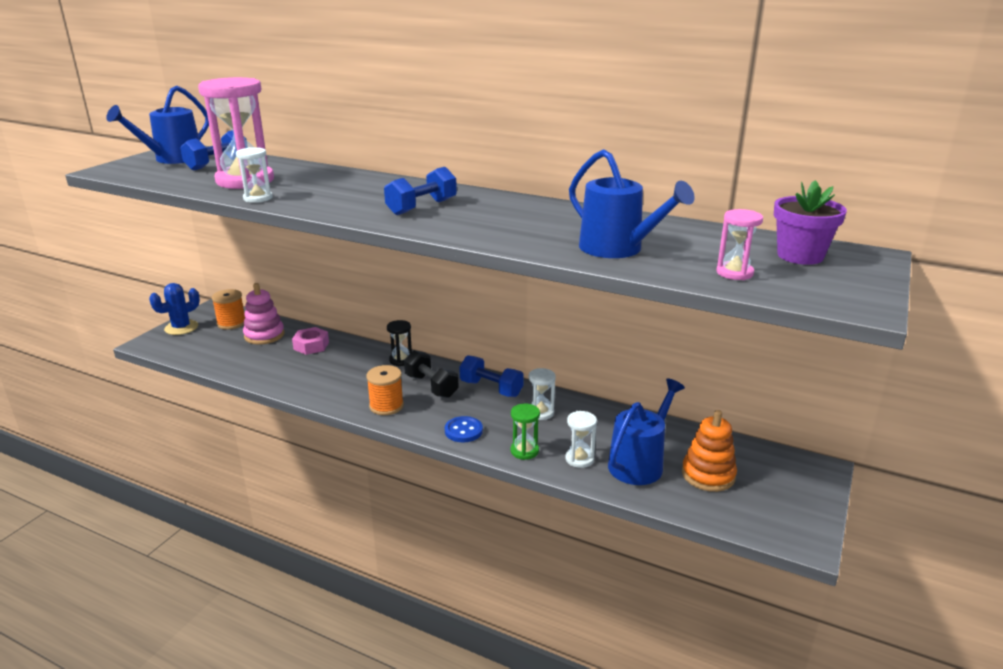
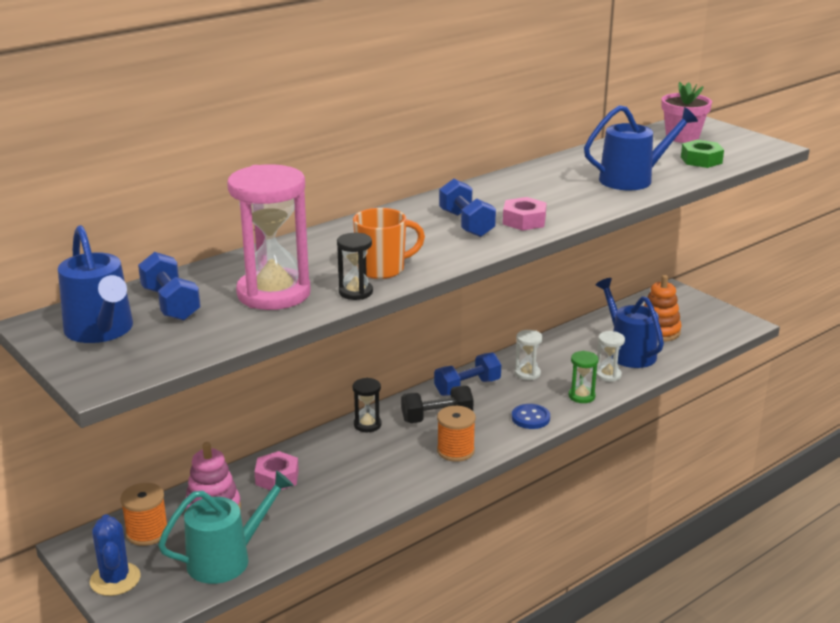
camera: 65 degrees left, 0 degrees up
(210, 354) = (226, 559): none -> turquoise watering can
(258, 198) = (355, 292): white hourglass -> black hourglass
(305, 198) = (382, 269): none -> orange mug
(450, 223) = (524, 221): none -> pink nut
(734, 273) = (701, 160): pink hourglass -> green nut
(800, 256) = (682, 137): purple flower pot -> pink flower pot

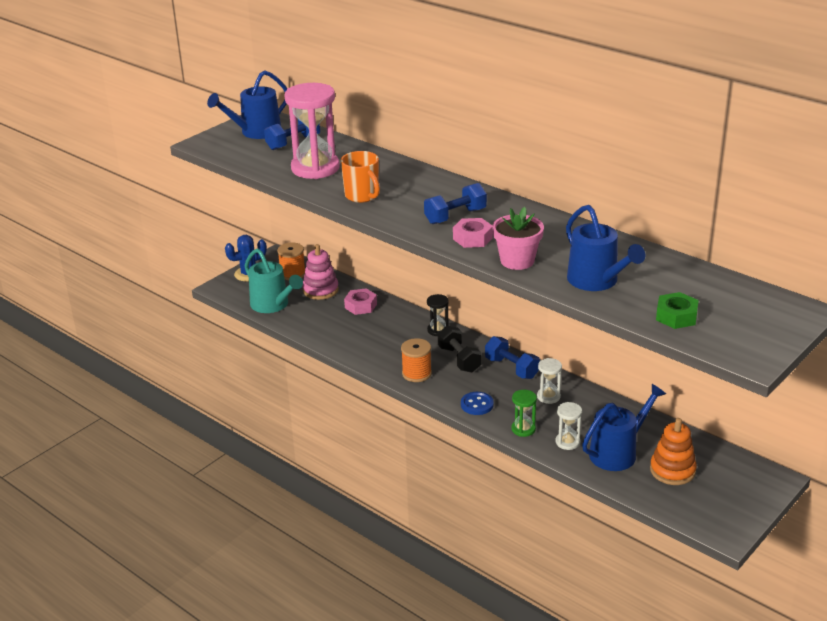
camera: 80 degrees right, 5 degrees up
(355, 292) = (324, 192): black hourglass -> none
(682, 137) = (743, 304): pink flower pot -> pink flower pot (517, 261)

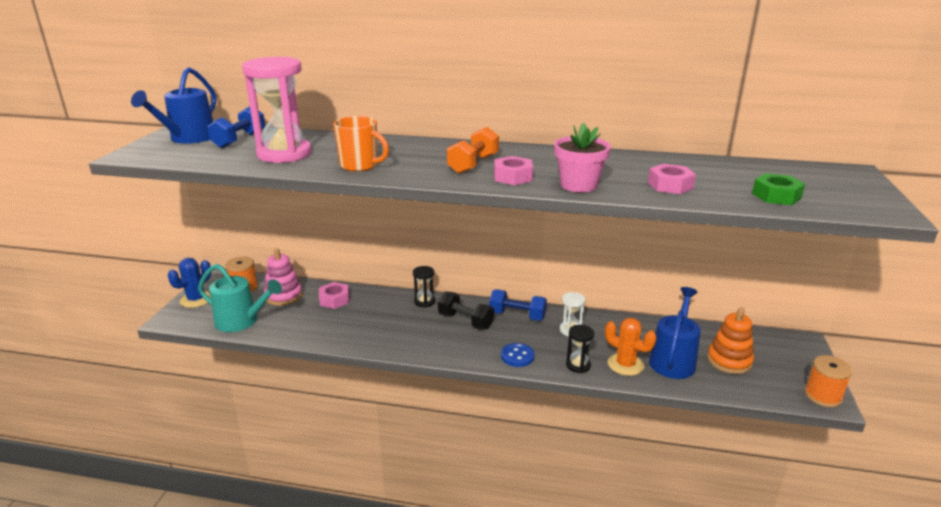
camera: 30 degrees left, 5 degrees down
(416, 373) = (437, 345): orange spool -> orange spool (823, 396)
(455, 216) = (473, 164): blue dumbbell -> orange dumbbell
(523, 429) = (578, 365): green hourglass -> black hourglass
(567, 442) = (625, 364): white hourglass -> orange cactus
(596, 281) = (670, 185): blue watering can -> pink nut

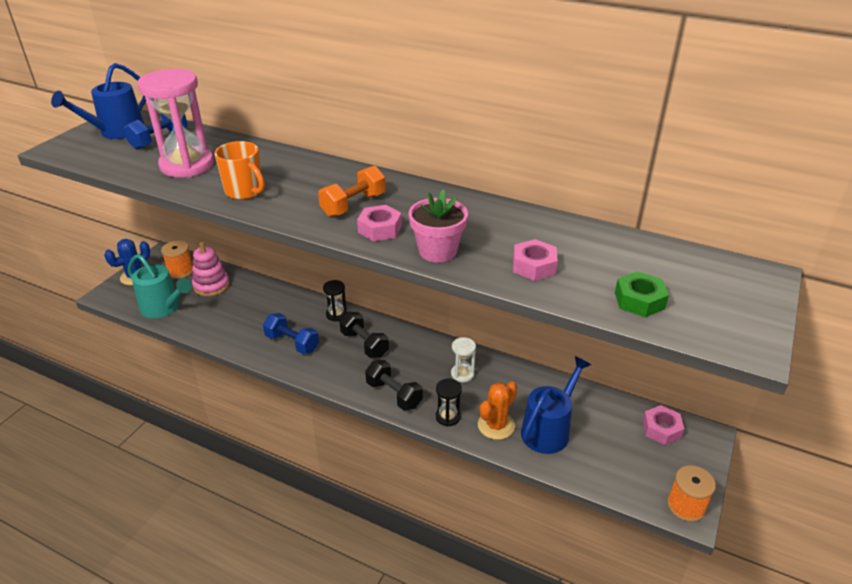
camera: 15 degrees right, 10 degrees up
(334, 299) = (255, 297): pink nut -> pink nut (661, 429)
(517, 315) = (418, 347): blue dumbbell -> blue dumbbell (292, 343)
(517, 356) = (394, 394): blue button -> black dumbbell
(625, 364) = (496, 425): orange cactus -> orange cactus turned 75 degrees clockwise
(729, 361) = (608, 443): orange stacking toy -> none

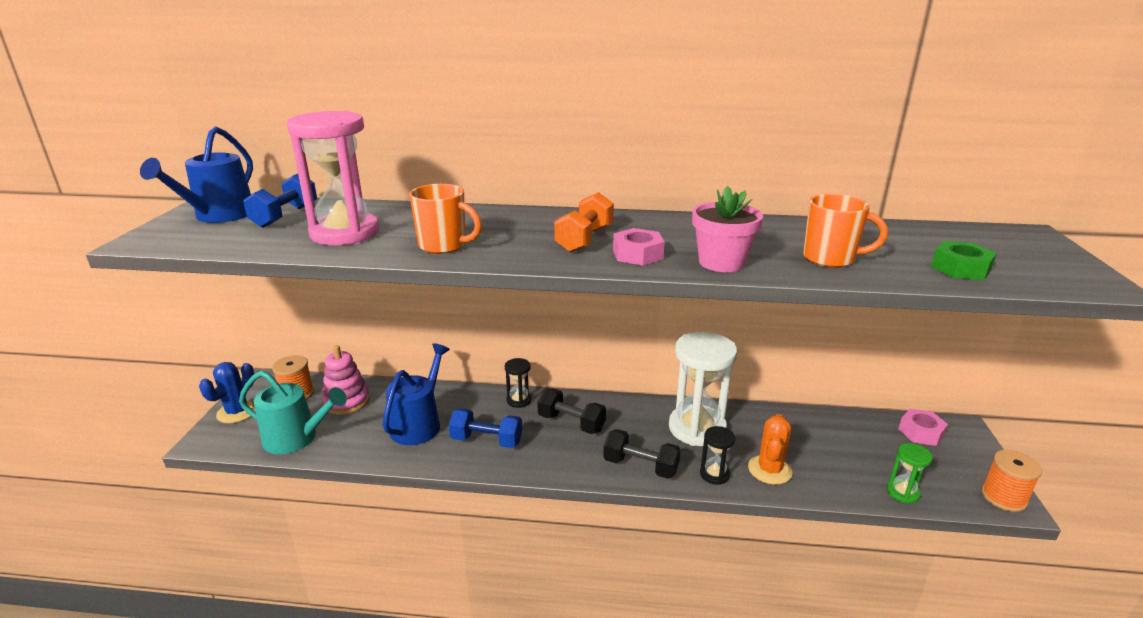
camera: 20 degrees left, 10 degrees down
(462, 374) = (697, 428): white hourglass -> white hourglass, size x2.13
(534, 266) = (830, 259): pink nut -> orange mug
(548, 430) = (823, 460): blue watering can -> blue watering can (419, 424)
(596, 476) = (902, 492): none -> green hourglass

